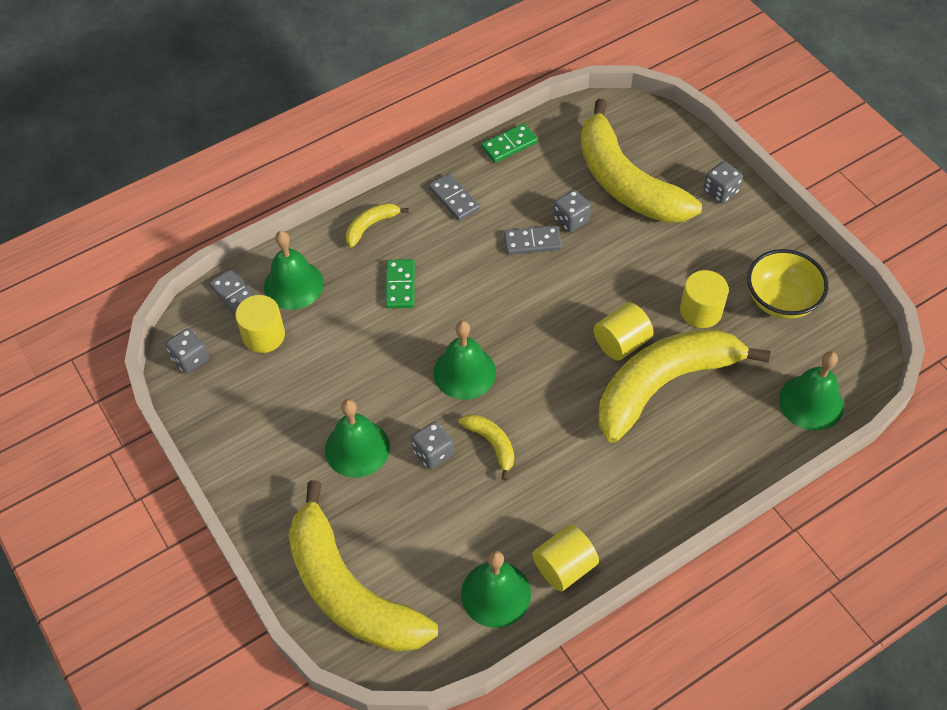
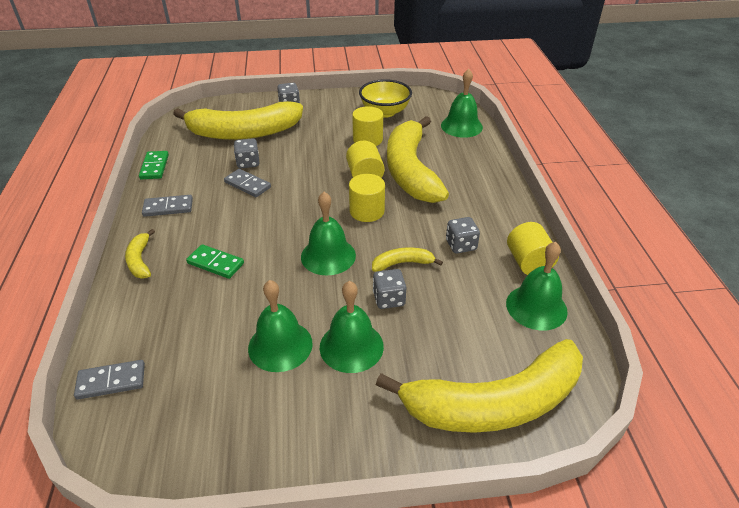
camera: 65 degrees left, 15 degrees down
(190, 359) = (146, 450): grey dice -> grey dice (461, 245)
(264, 335) = (176, 374): yellow cylinder -> yellow cylinder (367, 211)
(293, 285) = (144, 332): green bell -> green bell (280, 345)
(532, 242) = (247, 185): grey domino -> grey domino turned 75 degrees counterclockwise

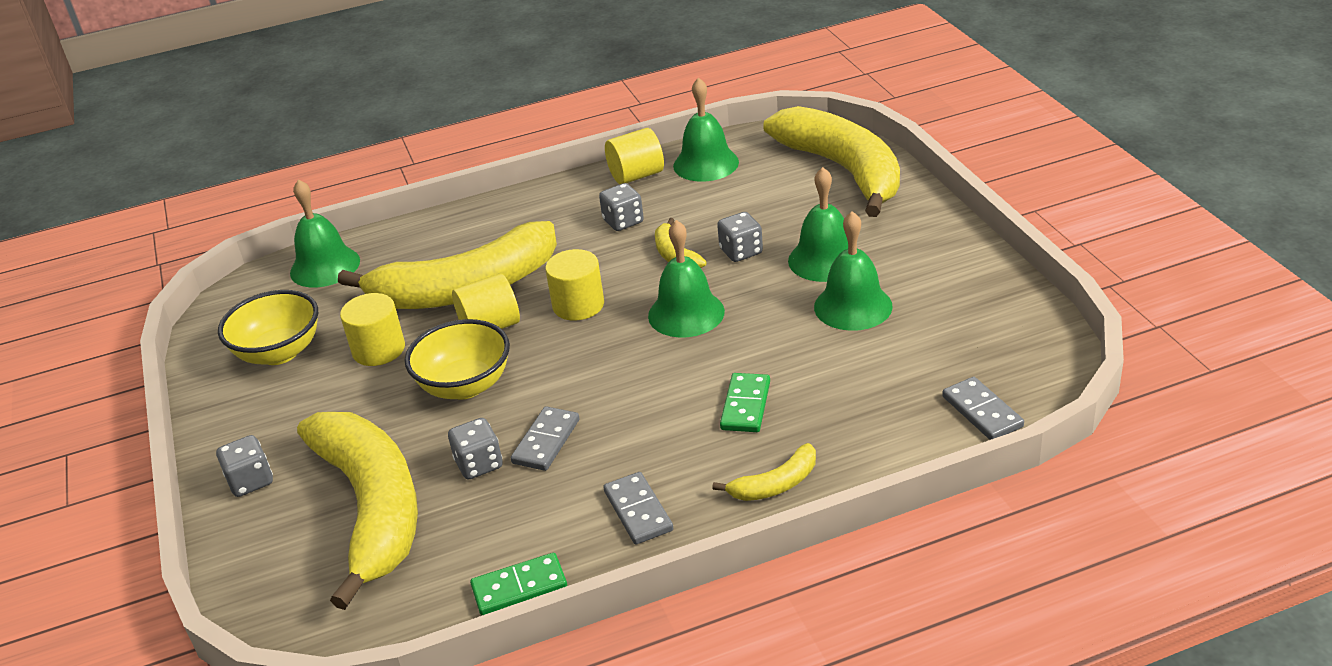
camera: 100 degrees left, 5 degrees down
(315, 164) = (465, 385): none -> yellow bowl

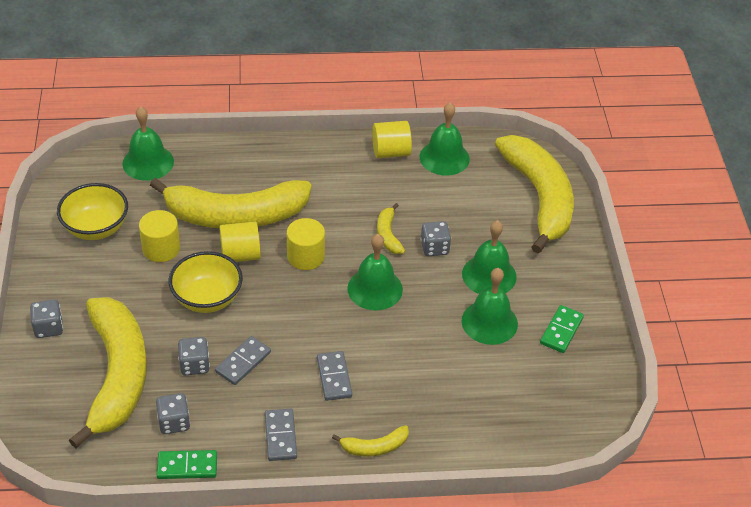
camera: 10 degrees right, 10 degrees up
(623, 221) = (365, 192): grey dice -> grey dice (174, 422)
(745, 405) = (382, 379): green domino -> green domino (561, 330)
(982, 412) = (533, 438): grey domino -> grey domino (334, 377)

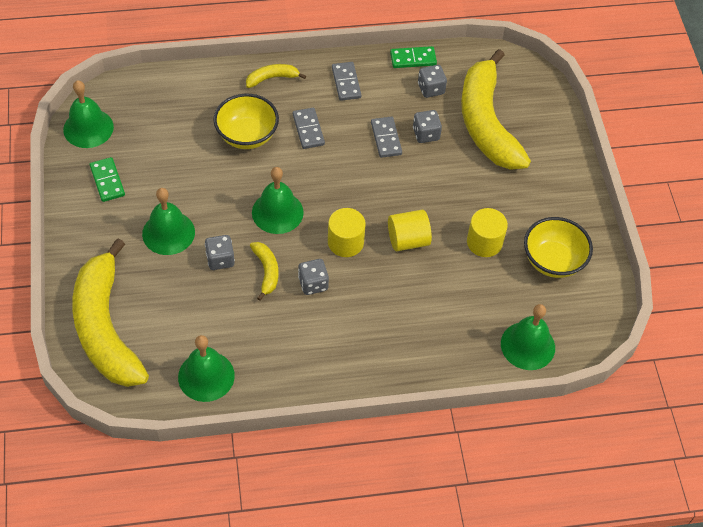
camera: 175 degrees right, 10 degrees up
(48, 328) = (557, 159): grey dice -> grey dice (313, 284)
(207, 298) = (429, 194): yellow bowl -> yellow bowl (247, 135)
(236, 215) = (421, 284): yellow banana -> none
(243, 362) = (386, 138): grey domino -> grey domino turned 45 degrees counterclockwise
(391, 152) = (266, 380): yellow cylinder -> none
(489, 322) = (172, 185): green bell -> green bell (88, 128)
(561, 330) = (107, 181): green domino -> green domino turned 45 degrees counterclockwise

